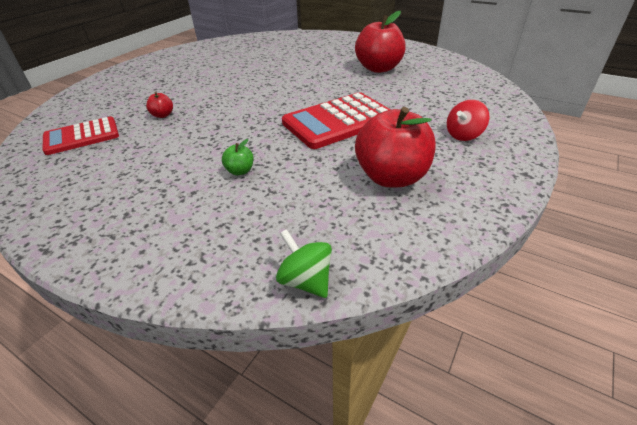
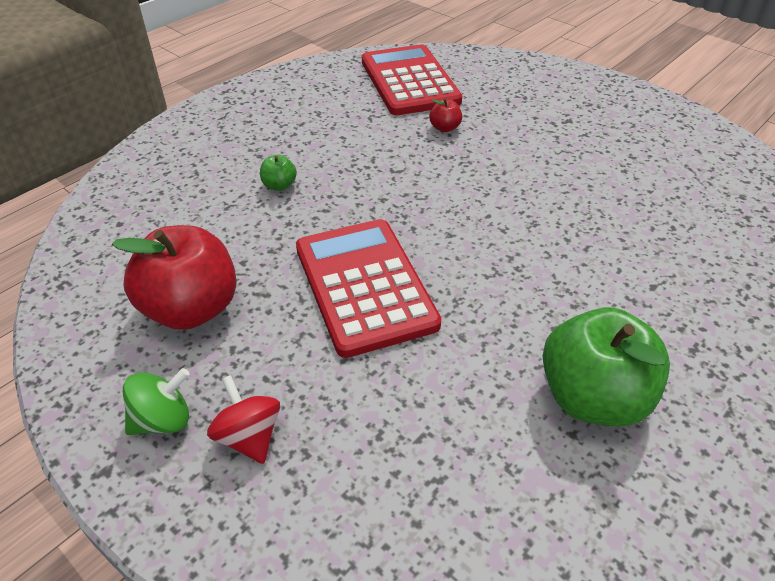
camera: 100 degrees right, 5 degrees up
(82, 136) = (409, 81): red calculator -> red calculator, size x1.53
(305, 280) = (89, 215): green spinning top -> green spinning top (163, 420)
(378, 68) = (592, 397): red apple -> green apple

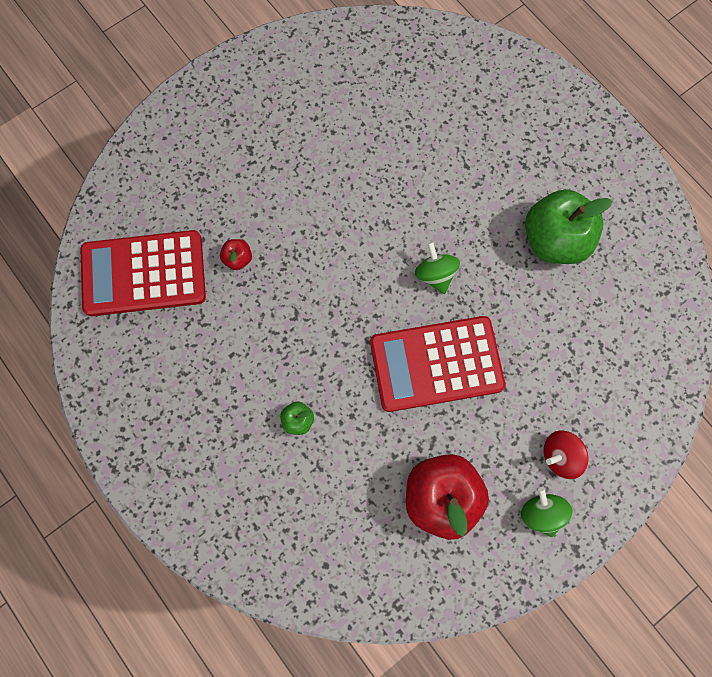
camera: 80 degrees left, 30 degrees up
(484, 272) = (435, 274): none -> green spinning top

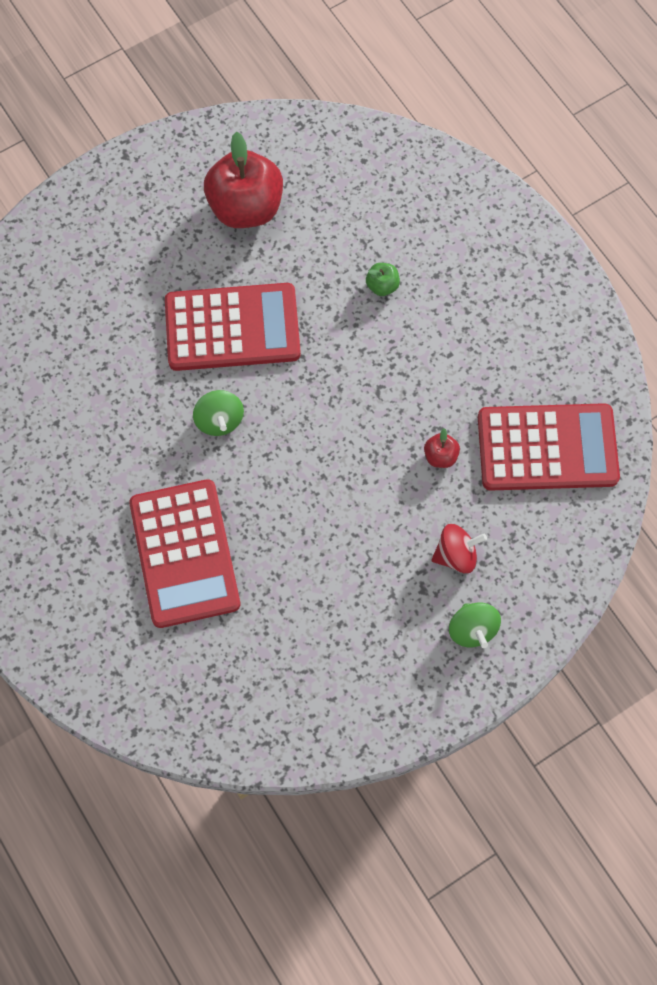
camera: 175 degrees left, 5 degrees down
(447, 160) = (185, 553): none -> red calculator
(541, 513) = (151, 187): green spinning top -> green spinning top (472, 629)
(554, 240) = (78, 448): green apple -> none
(560, 456) = (122, 233): red spinning top -> red spinning top (456, 554)

